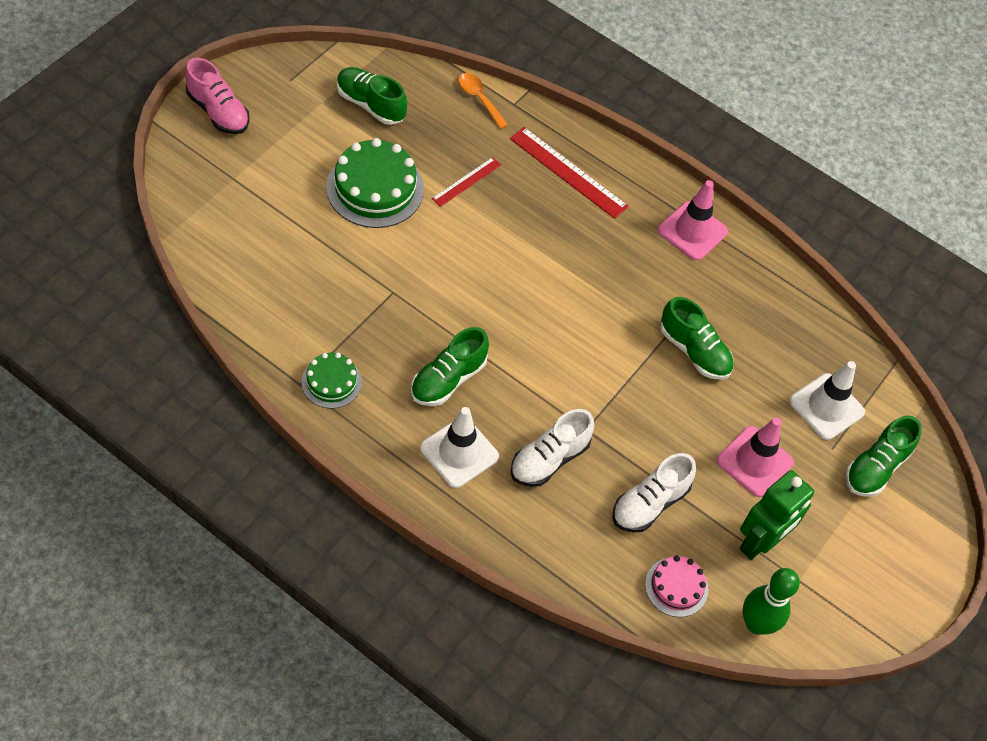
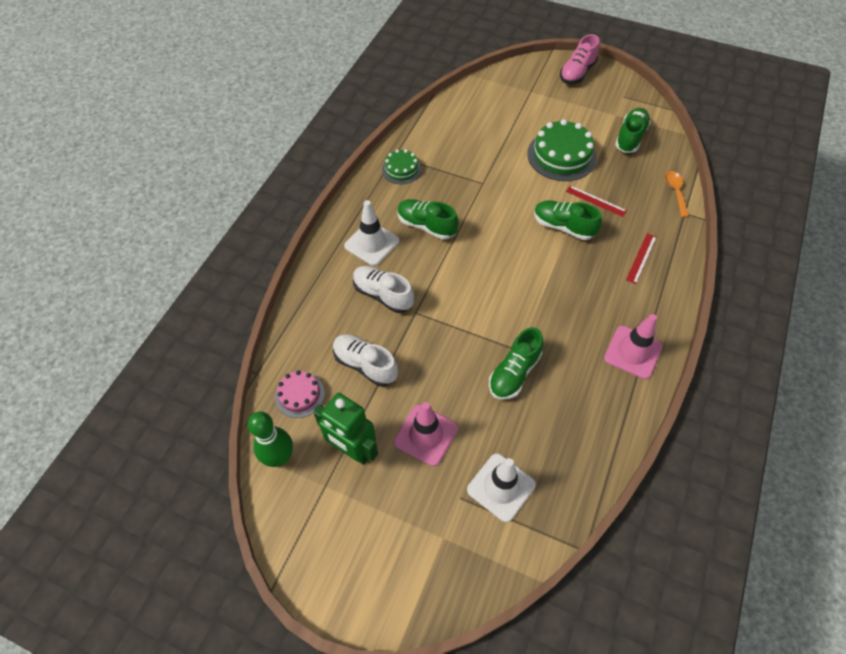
camera: 85 degrees right, 0 degrees up
(479, 99) = (675, 192): orange spoon -> orange spoon turned 45 degrees counterclockwise
(568, 172) = (641, 258): red ruler -> red ruler, size x0.59
(876, 467) = (453, 540): green shoe -> green shoe (563, 227)

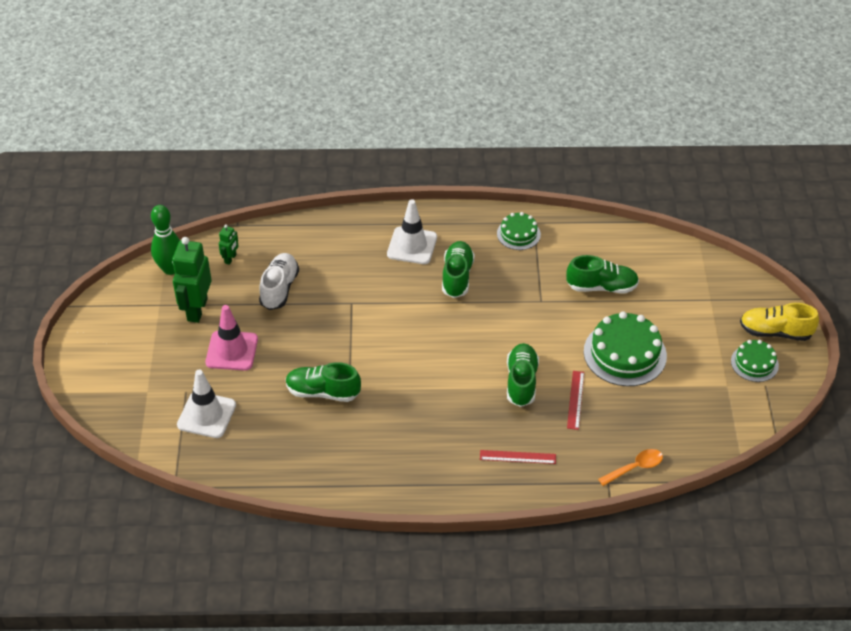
camera: 65 degrees right, 10 degrees down
(299, 395) = (230, 259): pink cake -> green robot
(383, 295) = (358, 274): white shoe -> none
(577, 73) = (775, 332): pink shoe -> yellow shoe
(601, 93) = (754, 363): none -> green cake
(630, 138) = (697, 407): green shoe -> green shoe (601, 287)
(633, 352) = (392, 476): pink traffic cone -> none

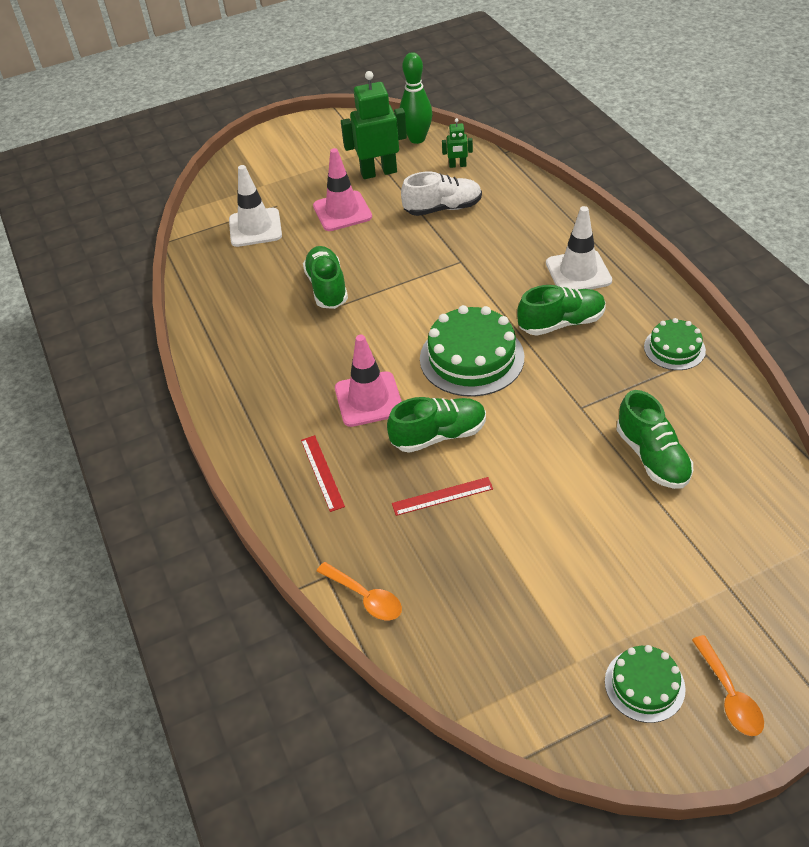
camera: 70 degrees right, 0 degrees up
(463, 408) = (368, 399): none -> pink traffic cone
(625, 353) = (553, 520): green cake -> green cake (471, 358)
(775, 332) = (729, 695): yellow shoe -> orange spoon

